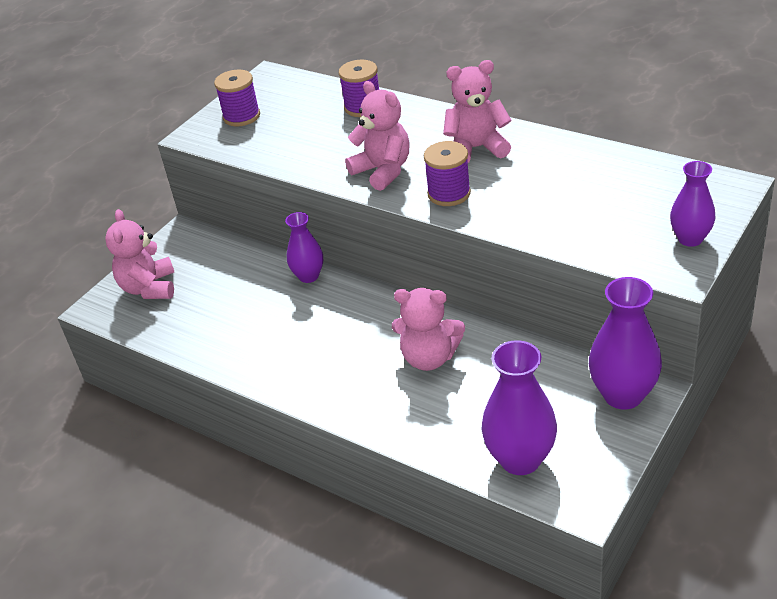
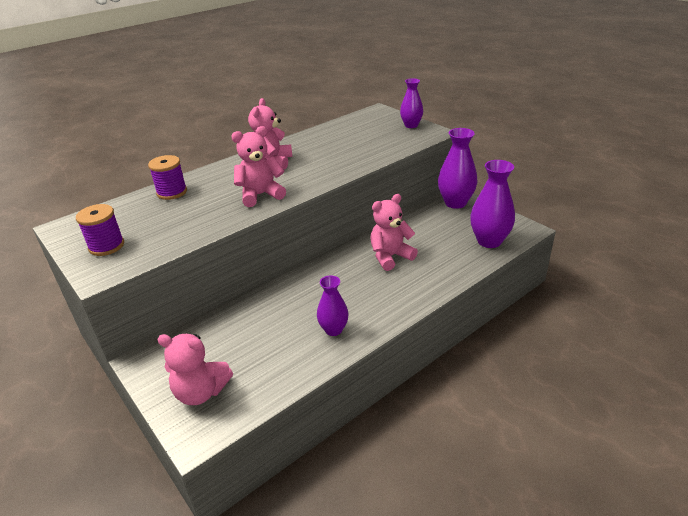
camera: 75 degrees left, 5 degrees down
(308, 276) = (268, 294): purple vase -> purple vase (333, 330)
(429, 358) = (390, 256): pink teddy bear -> pink teddy bear turned 150 degrees counterclockwise
(449, 194) = (310, 177): purple spool -> none

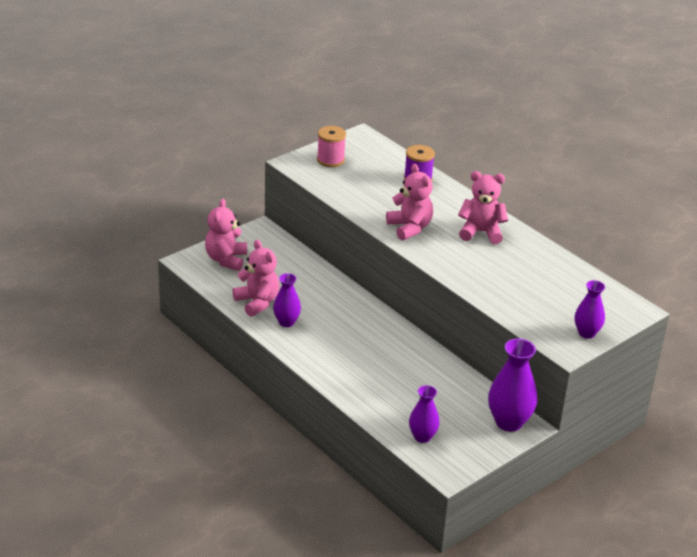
camera: 85 degrees right, 0 degrees up
(106, 246) = (330, 160): purple spool -> pink spool
(390, 256) = (394, 361): pink teddy bear -> pink teddy bear (257, 302)
(489, 241) = (422, 437): purple vase -> purple vase, size x0.62

